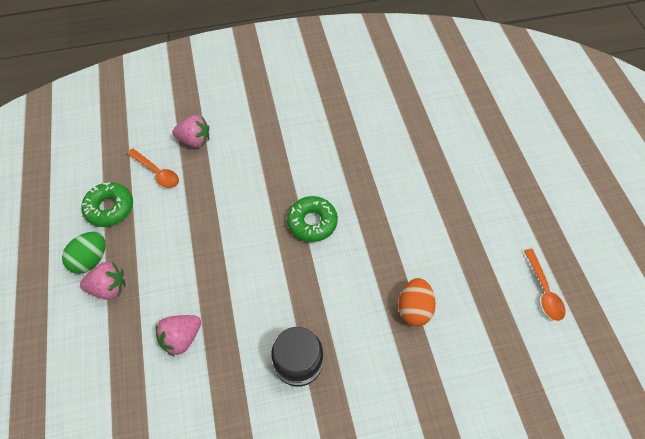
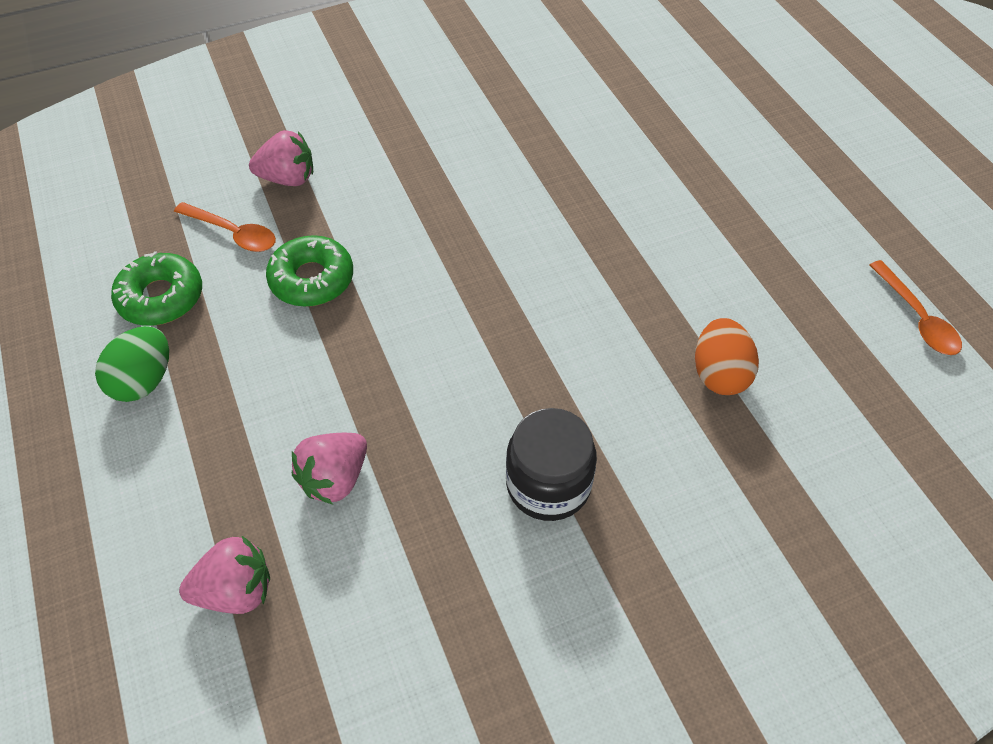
camera: 10 degrees left, 5 degrees down
(109, 288) = (186, 420): pink strawberry -> pink strawberry (236, 591)
(312, 222) = (517, 272): green donut -> green donut (312, 279)

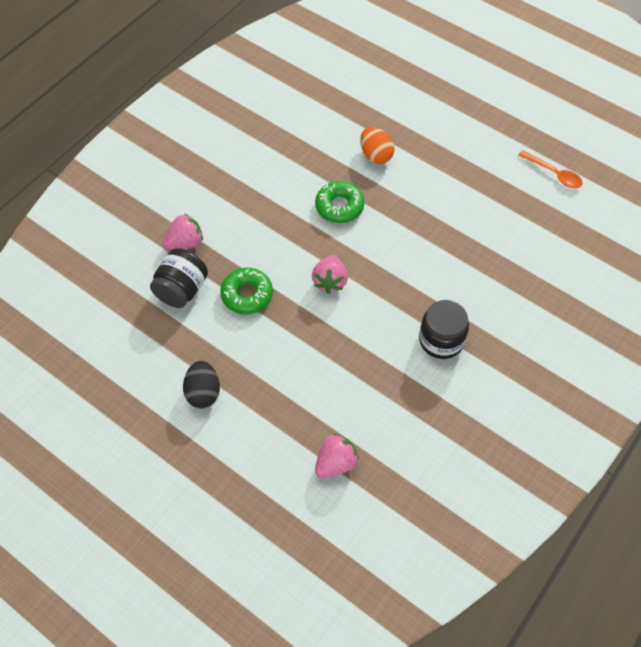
camera: 30 degrees left, 5 degrees up
(144, 381) = (203, 392): green egg -> black egg
(161, 297) = (172, 345): green donut -> green donut (339, 207)
(233, 234) = (181, 290): orange spoon -> black jar
(335, 479) = (341, 389): pink strawberry -> pink strawberry (330, 281)
(719, 374) = (483, 247): orange egg -> orange egg (376, 155)

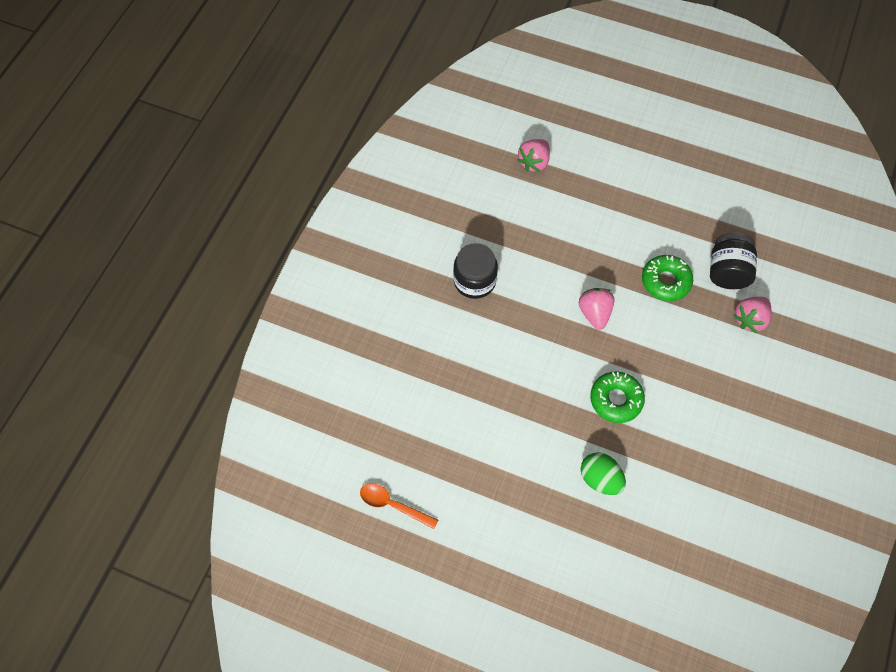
camera: 165 degrees right, 5 degrees up
(203, 392) = (661, 189): black egg -> none
(376, 155) = (600, 479): orange egg -> green egg

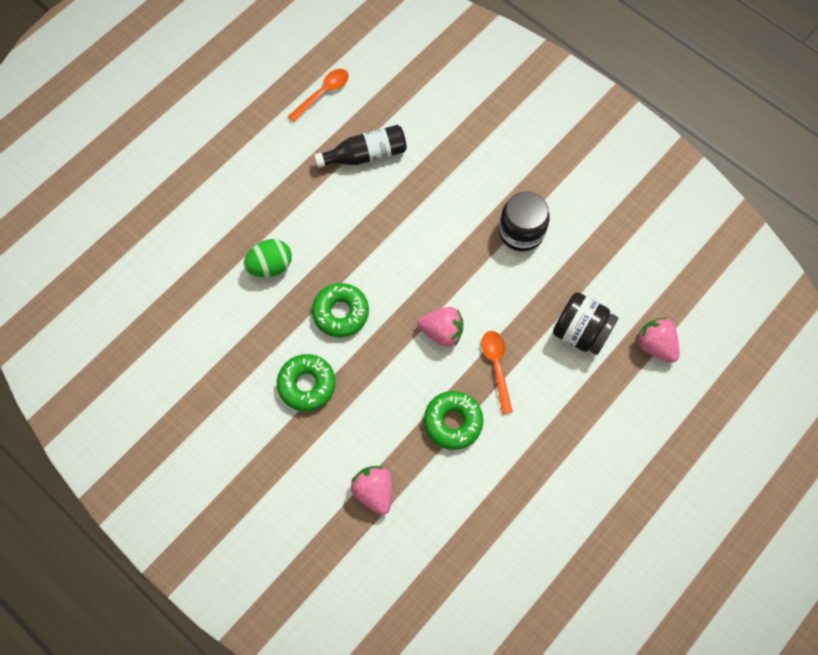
camera: 110 degrees right, 5 degrees up
(448, 436) = (366, 155): none -> black bottle
(604, 264) = (496, 366): none -> orange spoon
(692, 403) = (307, 385): none -> green donut
(727, 272) = (440, 496): black jar -> black jar (580, 332)

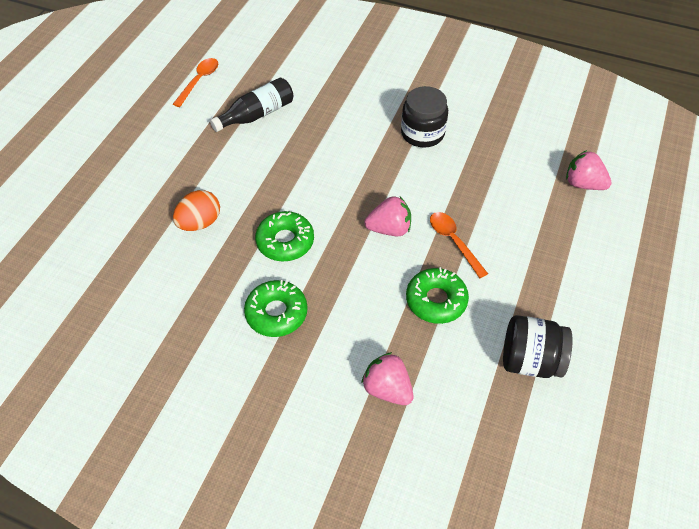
camera: 20 degrees left, 15 degrees down
(270, 266) = (200, 223): green egg -> orange egg
(580, 332) = (514, 192): black jar -> black jar (529, 360)

